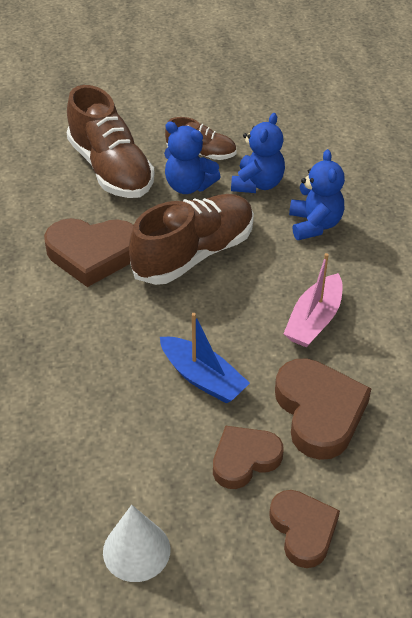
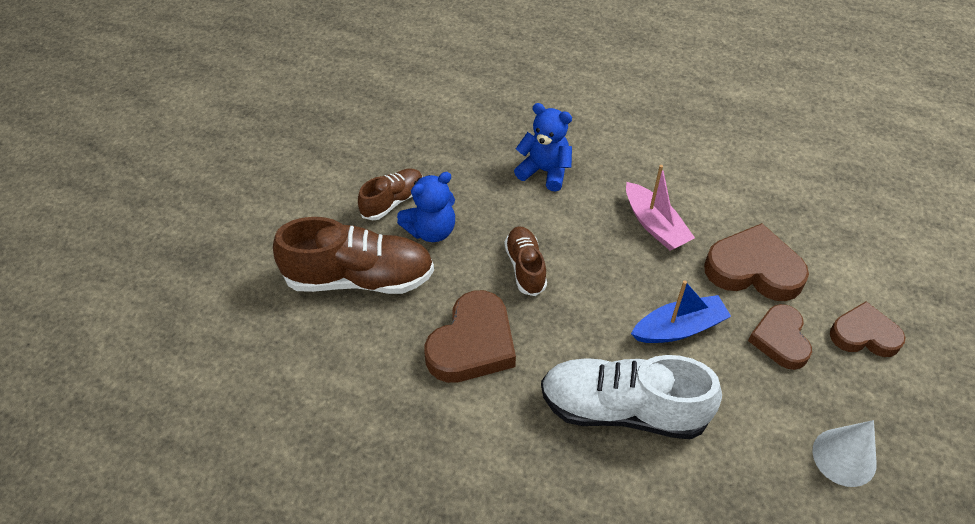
camera: 60 degrees left, 5 degrees up
(88, 369) = (622, 409): none -> white shoe
(194, 254) = (525, 267): brown shoe -> brown shoe, size x0.55
(257, 184) = (466, 182): blue teddy bear -> none

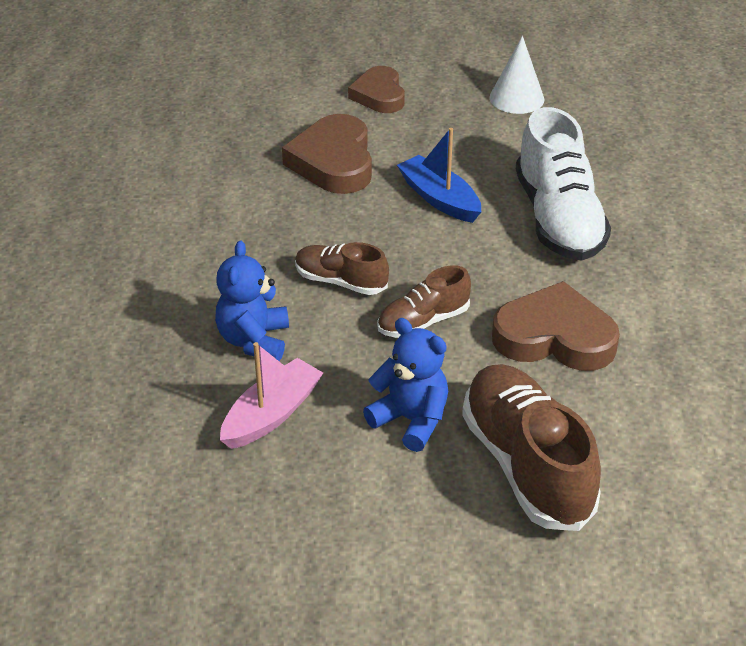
camera: 110 degrees left, 10 degrees down
(393, 201) = (379, 476): brown shoe -> brown shoe (340, 281)
(655, 225) = (304, 235): pink boat -> pink boat (272, 414)
(780, 340) = (414, 138): brown heart -> none

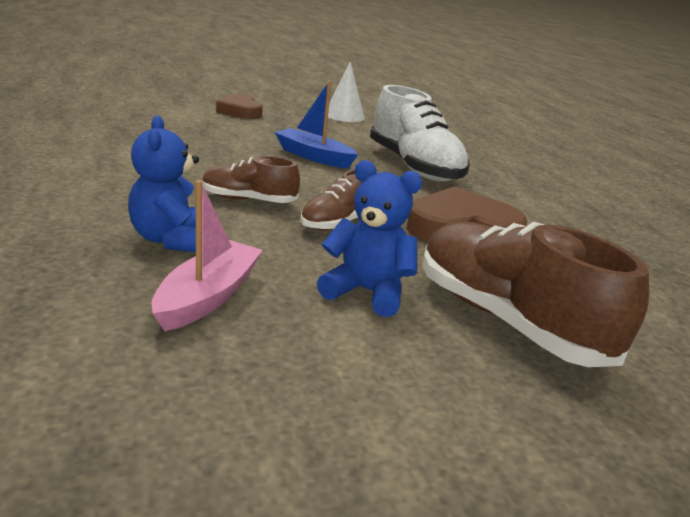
camera: 20 degrees left, 15 degrees down
(333, 162) = (215, 138): brown heart -> none

